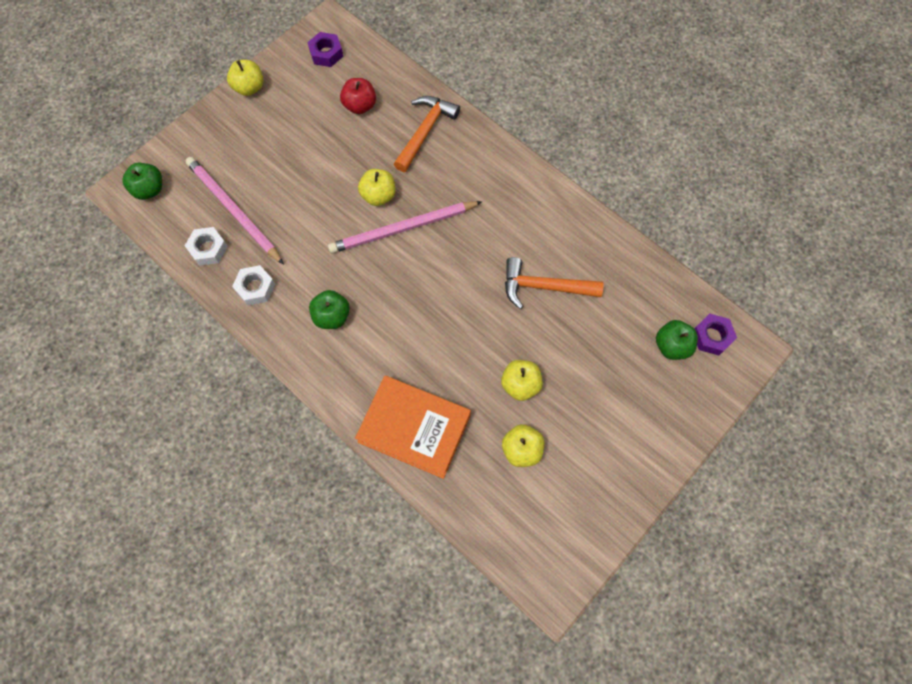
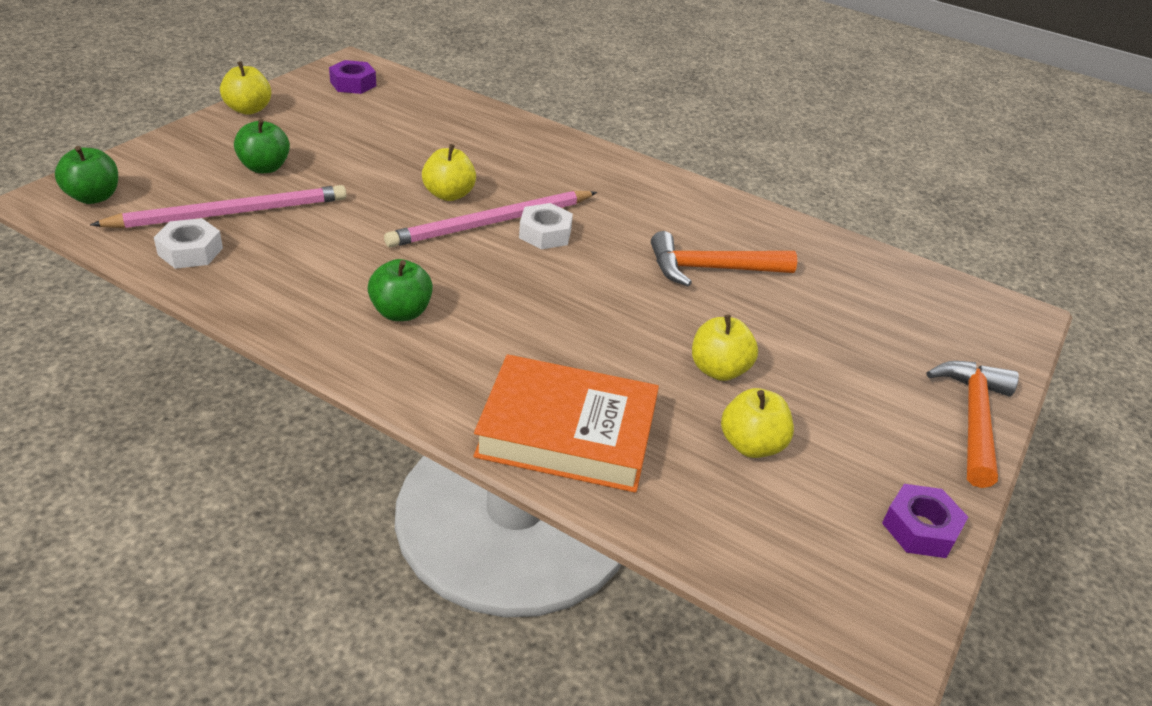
camera: 15 degrees left, 30 degrees down
(233, 210) = (231, 213): pink pencil -> pink pencil turned 120 degrees clockwise
(255, 288) = (271, 288): white nut -> white nut (545, 233)
(360, 106) = (406, 122): red apple -> none
(425, 132) = (500, 141): orange hammer -> orange hammer (973, 419)
(672, 346) = (914, 317): green apple -> green apple (265, 167)
(712, 336) = (961, 305): purple nut -> purple nut (920, 528)

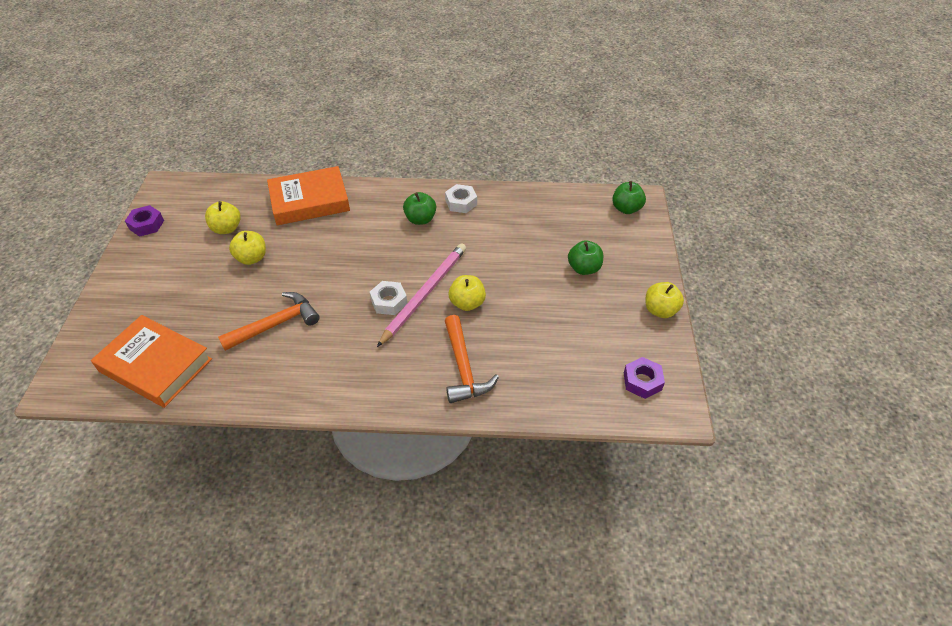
camera: 155 degrees right, 10 degrees up
(190, 251) = (543, 204): white nut -> white nut (461, 202)
(231, 213) = (557, 231): pink pencil -> none
(885, 288) = (155, 365): none -> orange book
(973, 419) = (110, 289): orange hammer -> orange hammer (463, 368)

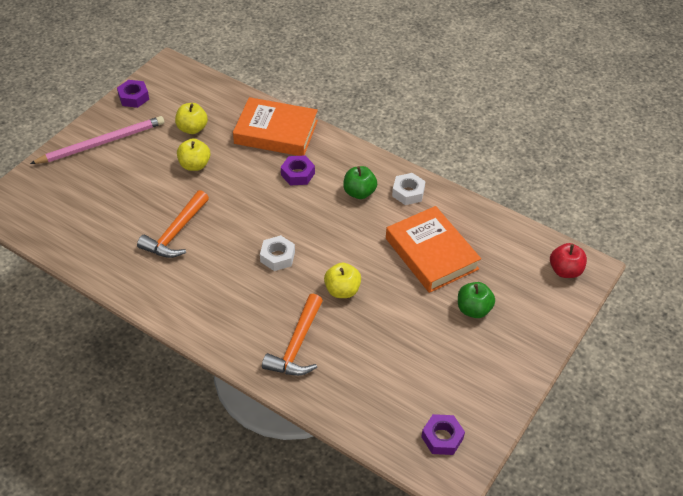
camera: 30 degrees right, 0 degrees up
(155, 365) = (68, 223): orange book -> orange book (431, 254)
(276, 324) = (175, 233): orange hammer -> orange hammer turned 120 degrees clockwise
(355, 226) = (297, 174): none -> purple nut
(425, 294) = (312, 264): pink pencil -> pink pencil (102, 143)
(626, 209) = (565, 270): green apple -> red apple
(660, 310) = (514, 384): yellow apple -> none

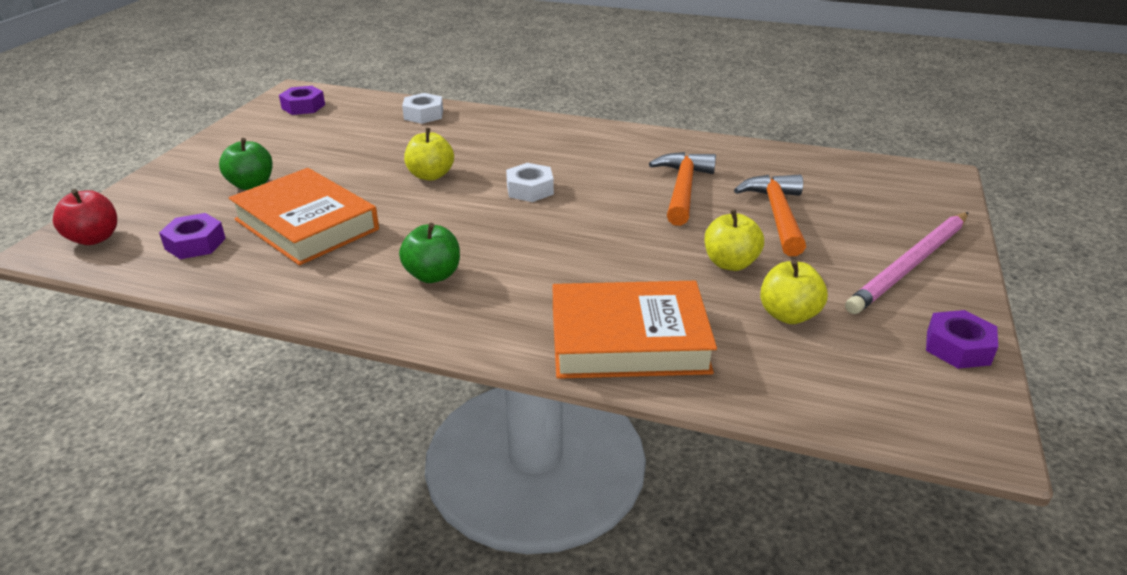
camera: 165 degrees right, 15 degrees down
(296, 345) = (471, 133): orange hammer -> orange hammer (777, 215)
(297, 174) = (550, 282): purple nut -> purple nut (195, 243)
(408, 192) = (345, 290): white nut -> white nut (423, 114)

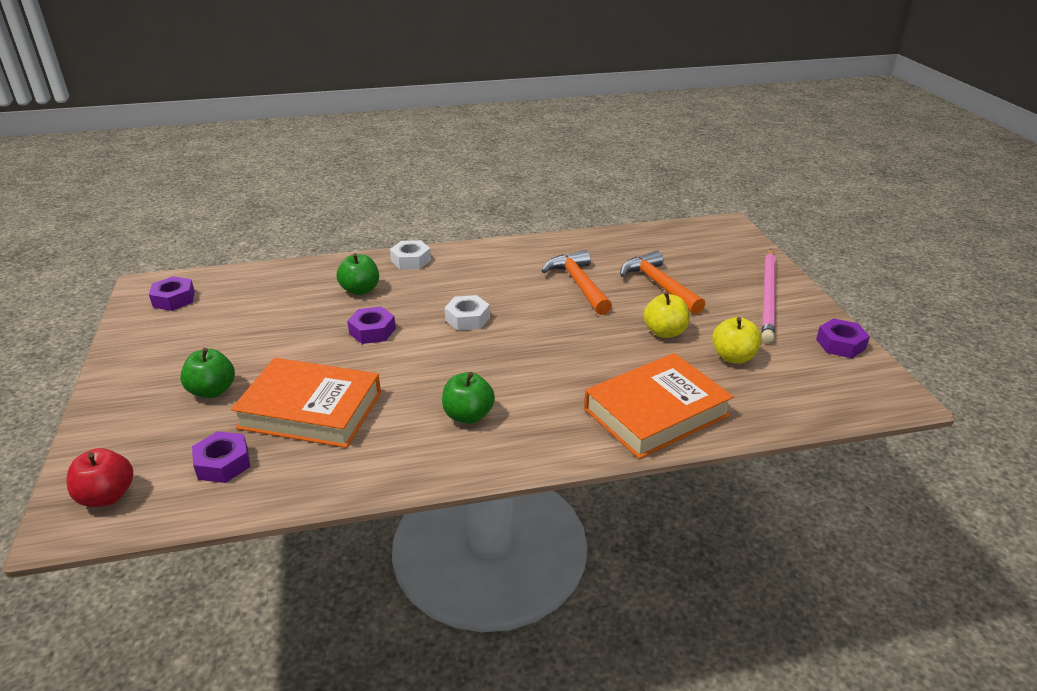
camera: 30 degrees left, 0 degrees up
(423, 114) = (303, 276): white nut -> white nut (411, 260)
(430, 175) = (372, 331): yellow apple -> purple nut
(459, 138) = (360, 290): none -> green apple

